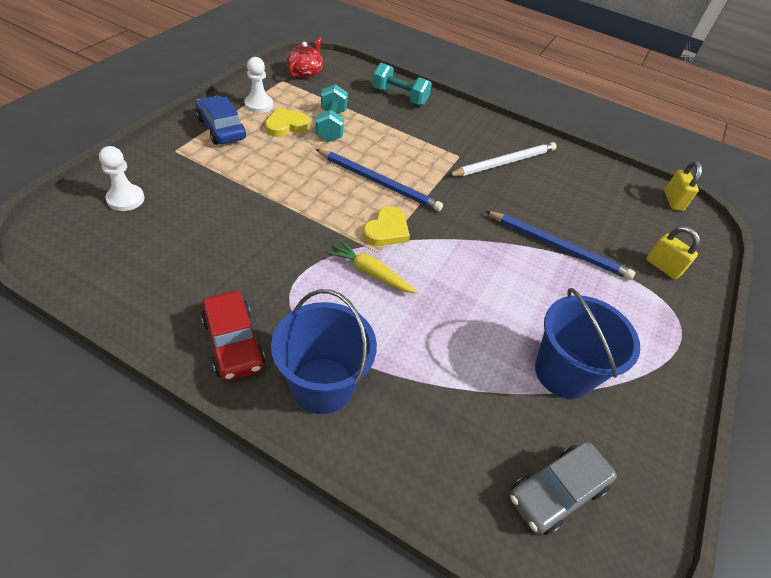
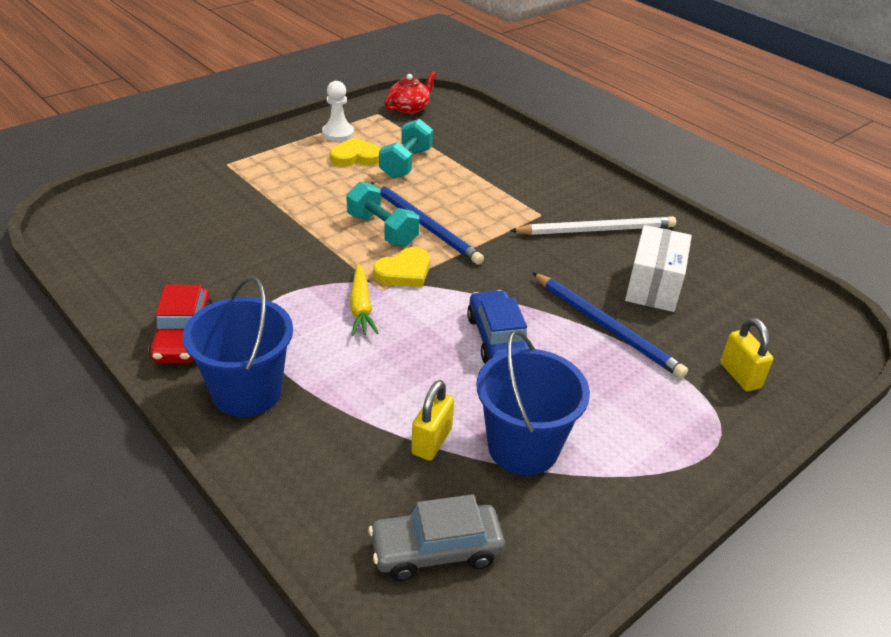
camera: 25 degrees right, 10 degrees down
(125, 199) = (156, 198): white pawn -> none
(221, 129) = (284, 150): blue car -> blue car (497, 338)
(371, 273) = (361, 307): yellow carrot -> yellow carrot turned 150 degrees counterclockwise
(399, 96) = (507, 145): turquoise dumbbell -> turquoise dumbbell (382, 230)
(568, 204) = (653, 286): none -> white box
(673, 201) = (812, 309): yellow padlock -> yellow padlock (432, 441)

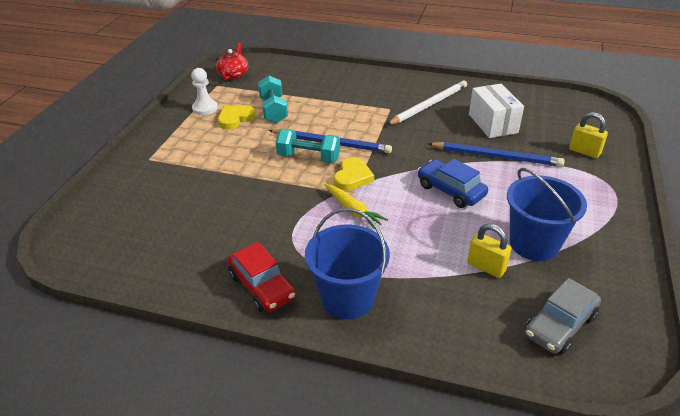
camera: 30 degrees left, 0 degrees up
(432, 441) = (486, 267): yellow padlock -> yellow padlock turned 45 degrees counterclockwise

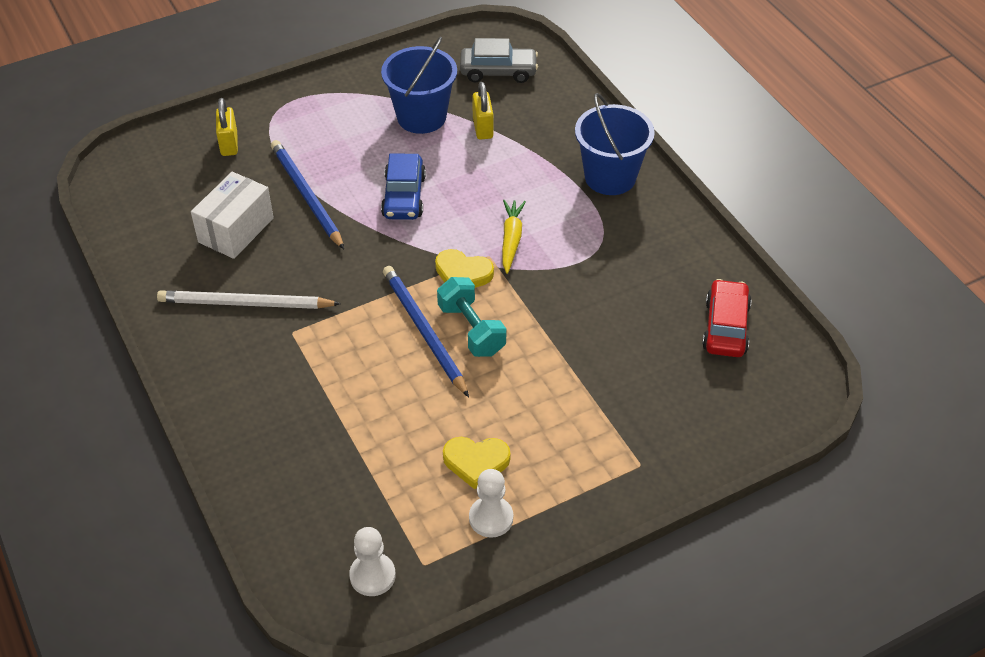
camera: 135 degrees left, 10 degrees up
(233, 74) = (372, 575): red teapot -> white pawn
(262, 286) = (663, 229): red car -> red car (725, 327)
(273, 110) = (415, 440): turquoise dumbbell -> none
(352, 177) = (463, 273): yellow heart -> yellow heart turned 135 degrees counterclockwise

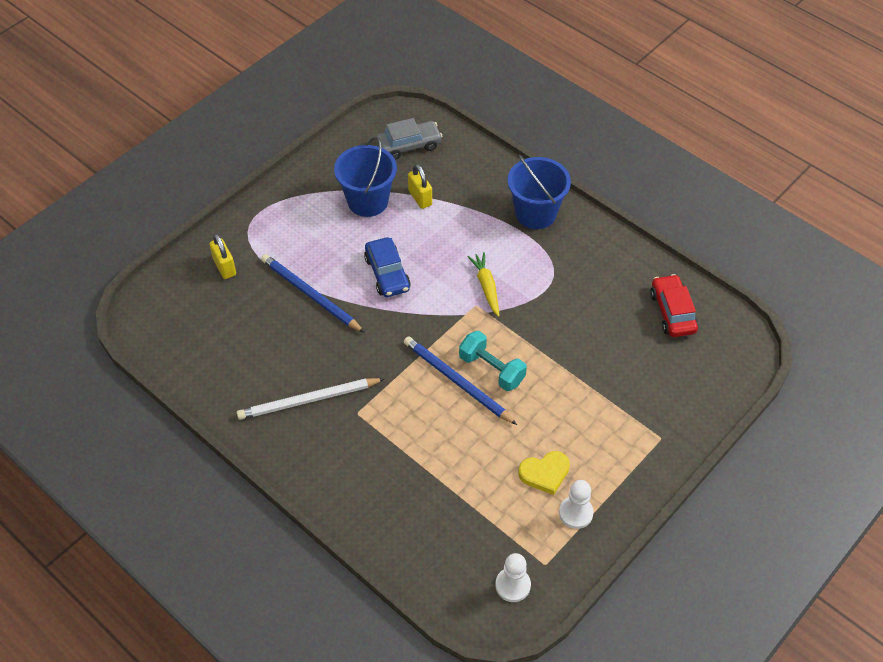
camera: 20 degrees left, 5 degrees up
(236, 230) = (269, 340): white box -> none
(463, 273) = (463, 325): yellow heart -> none

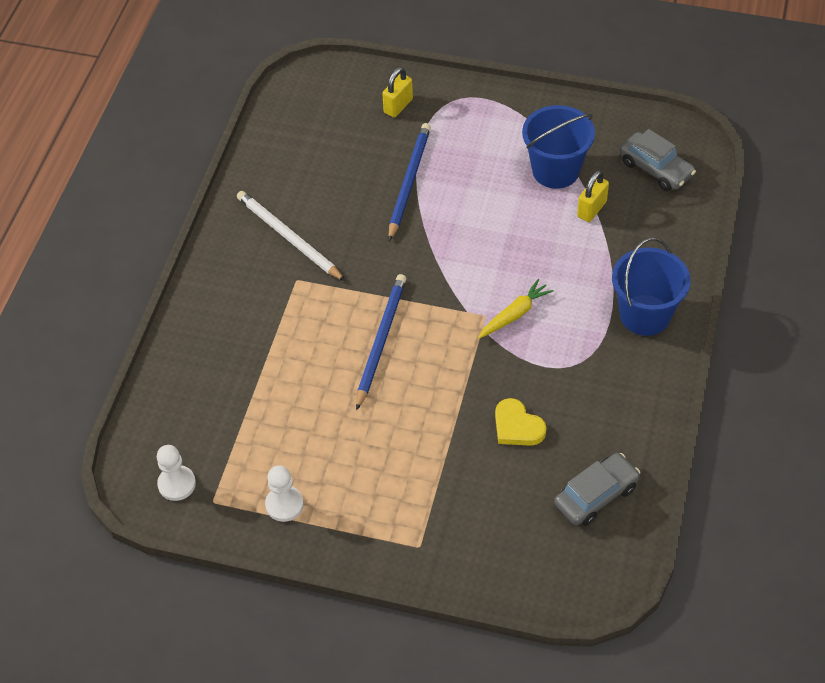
camera: 65 degrees right, 0 degrees up
(387, 274) = (475, 227): blue car -> none
(491, 369) = (413, 363): turquoise dumbbell -> none
(545, 473) = (316, 459): yellow heart -> yellow heart (517, 426)
(672, 312) = (596, 495): red car -> grey car

